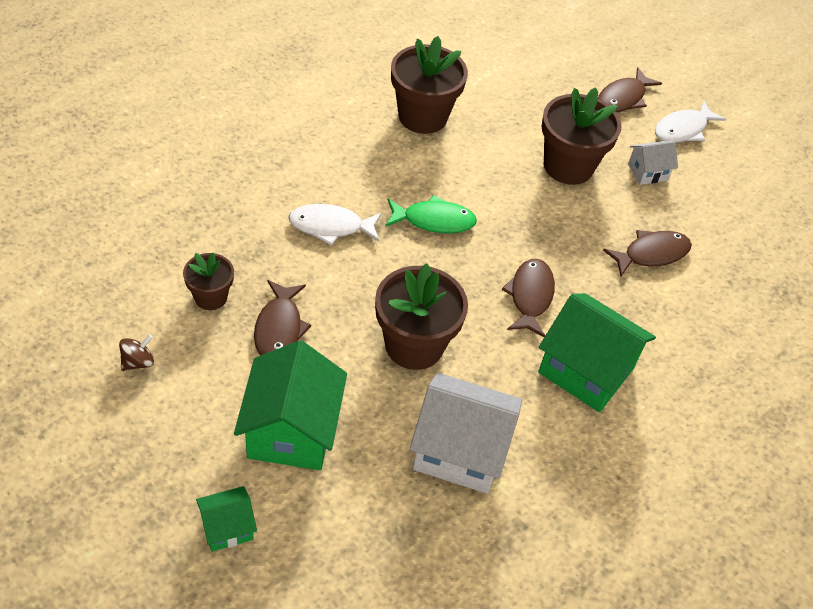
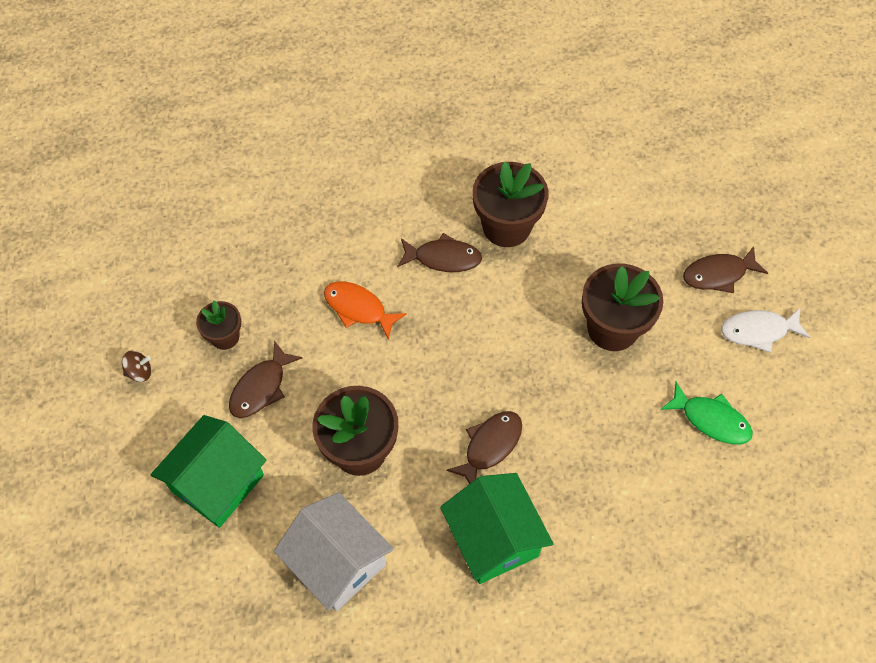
camera: 35 degrees right, 10 degrees up
(227, 528) = (125, 542): green house -> none
(330, 226) = (358, 308): white fish -> orange fish
(434, 220) = (451, 337): green fish -> green fish (711, 420)
(647, 172) = (688, 364): white house -> none
(651, 254) = (634, 451): brown fish -> brown fish (443, 258)

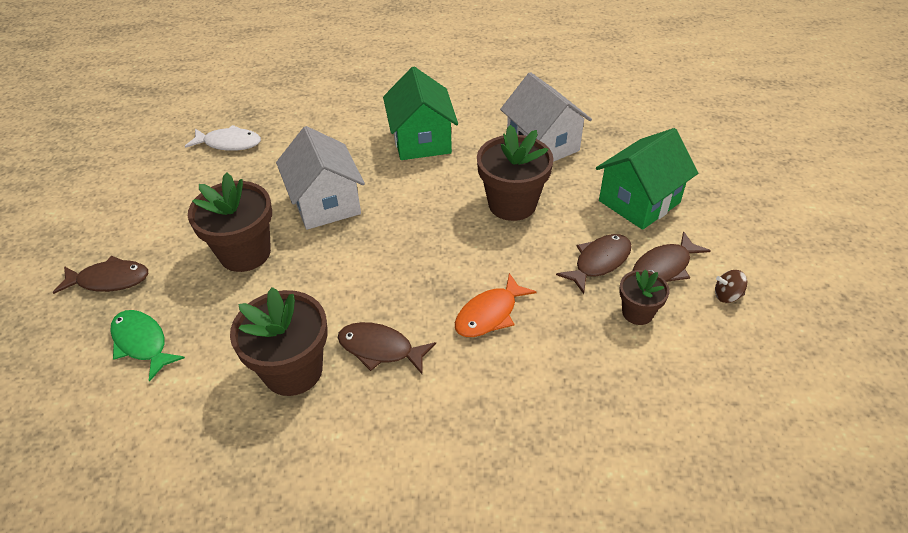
camera: 165 degrees left, 15 degrees down
(358, 308) = (489, 314): orange fish -> orange fish turned 90 degrees clockwise
(490, 446) = (401, 190): brown fish -> brown fish (664, 267)
(564, 408) = (326, 203): none -> white house
(711, 420) = (212, 178): green fish -> green fish (142, 343)
(758, 331) = (118, 229): white fish -> white fish (229, 143)

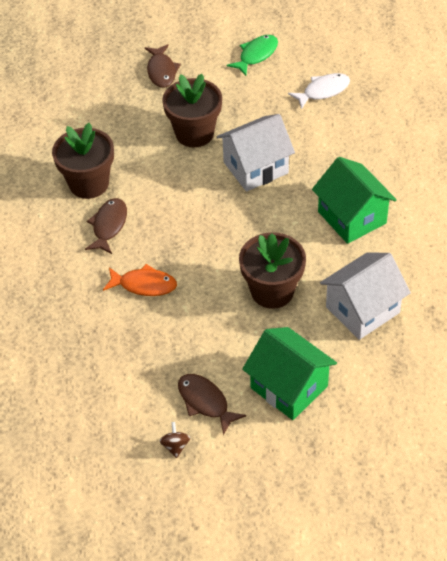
camera: 85 degrees right, 5 degrees up
(142, 343) = (108, 104): green fish -> green fish (256, 55)
(229, 143) = (323, 91): white fish -> white fish turned 120 degrees counterclockwise
(421, 140) = (352, 217): green house -> green house turned 75 degrees clockwise
(489, 314) = (144, 285): orange fish -> orange fish turned 150 degrees clockwise
(599, 262) = (206, 355): brown fish -> none
(637, 312) = (152, 380): brown flower pot -> none

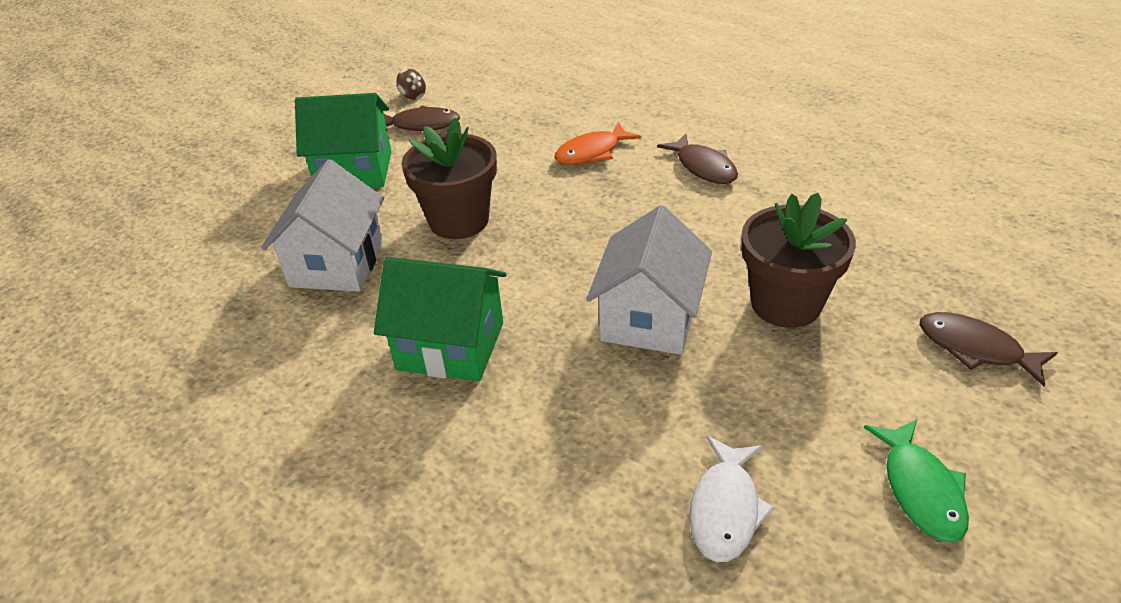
camera: 135 degrees right, 10 degrees down
(89, 183) = (789, 182): brown flower pot -> none

